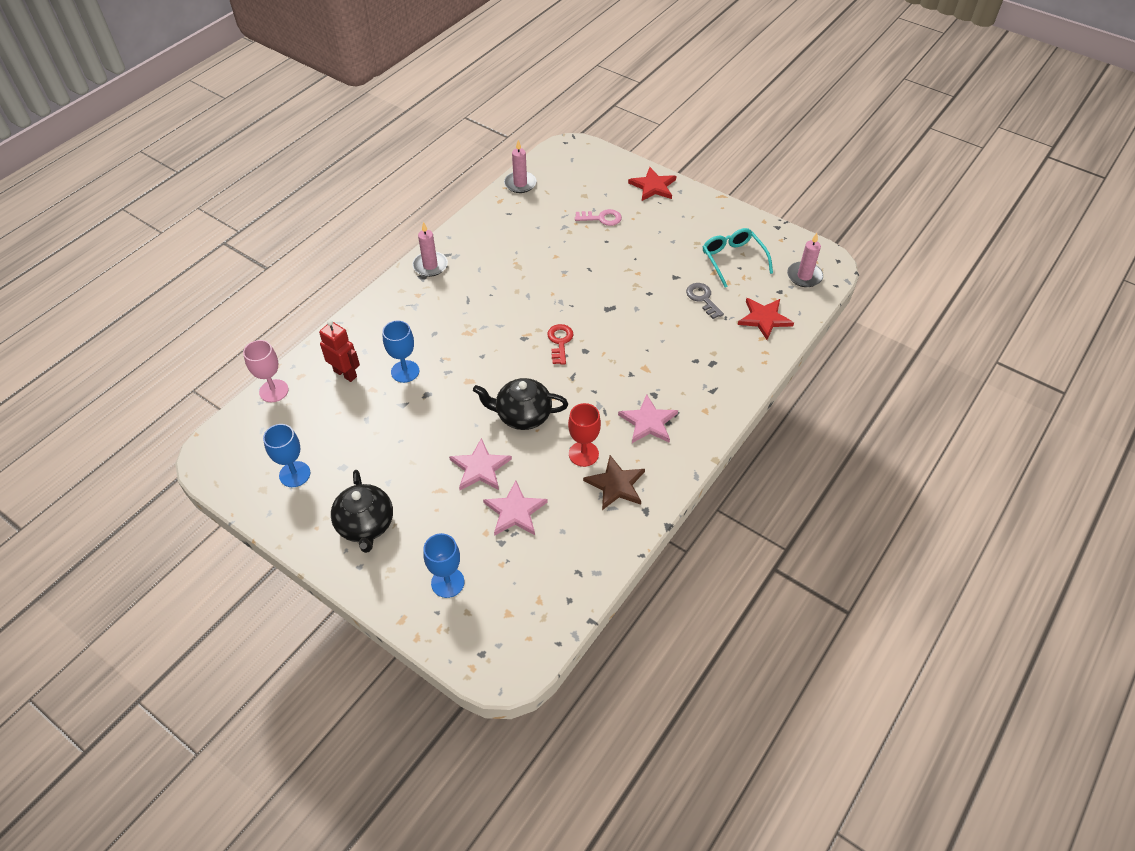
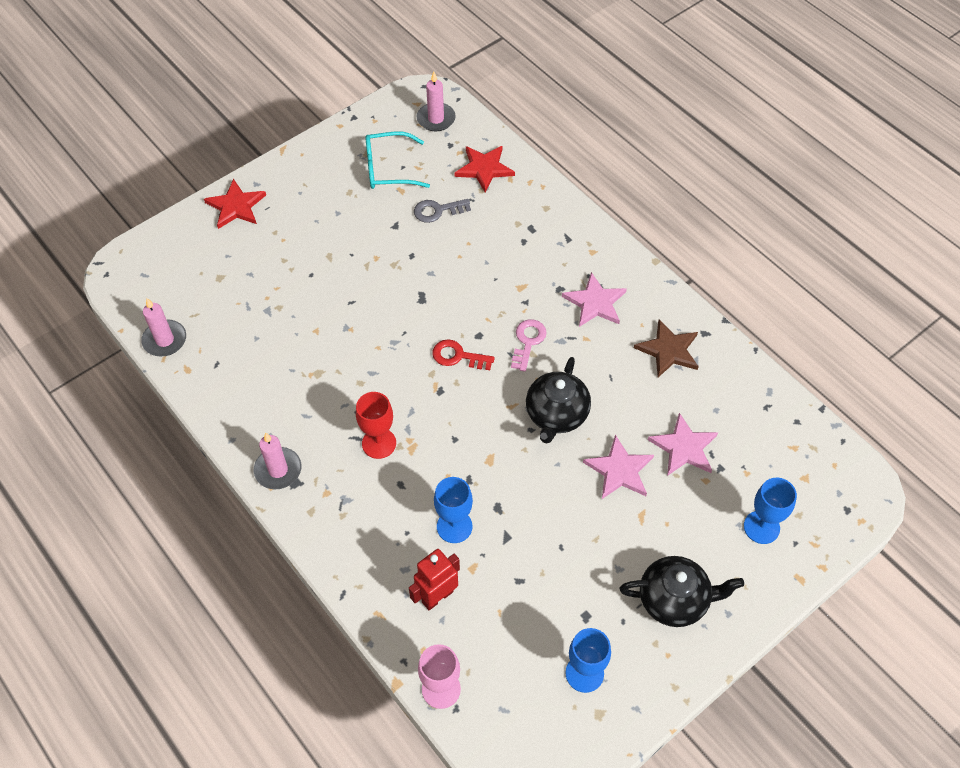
camera: 75 degrees left, 5 degrees up
(583, 454) = (623, 369): red goblet -> red goblet (379, 443)
(602, 218) = (270, 269): pink key -> pink key (528, 341)

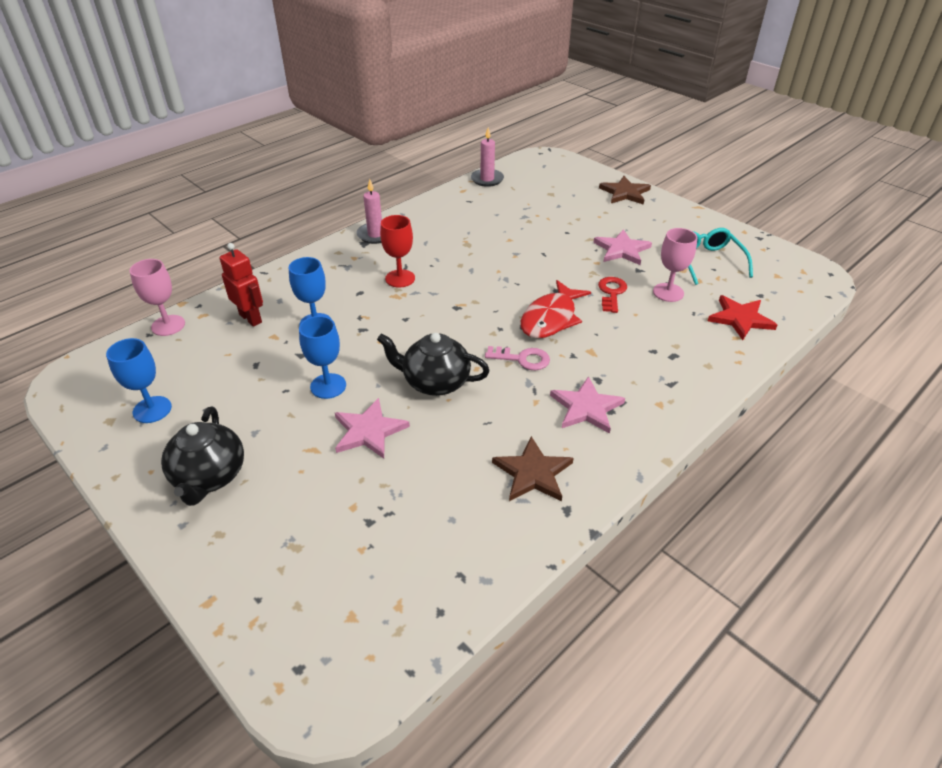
camera: 85 degrees right, 15 degrees down
(236, 206) = (625, 193): red star -> brown star
(436, 119) = (790, 284): pink candle -> none
(437, 211) = (668, 292): grey key -> pink goblet
(458, 356) = (496, 315): red key -> red key (611, 293)
(468, 311) = (551, 318): none -> red fish
(684, 447) = (397, 486): pink star -> pink star (622, 250)
(761, 527) = (284, 562): blue goblet -> blue goblet (328, 386)

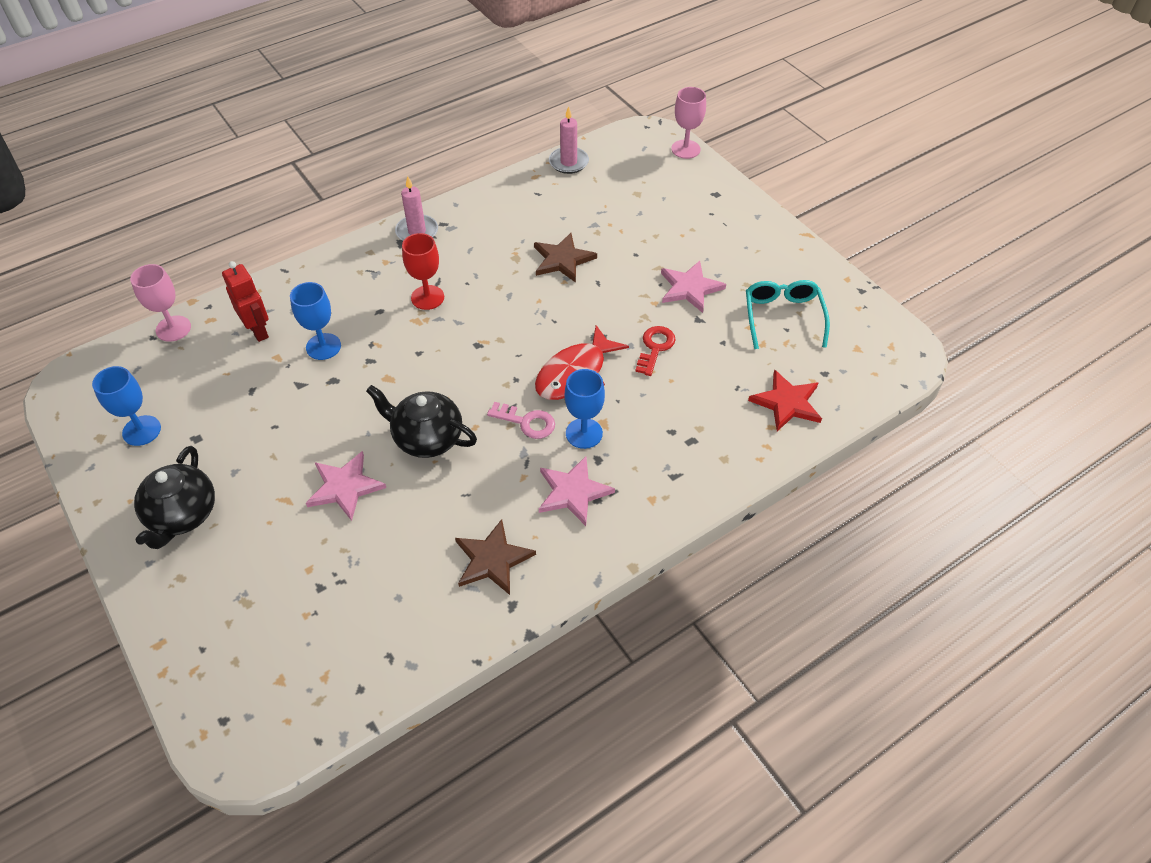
camera: 10 degrees right, 10 degrees up
(328, 386) = (318, 427): blue goblet -> blue goblet (584, 433)
(625, 193) = (726, 202): brown star -> brown star (562, 260)
(668, 292) = (719, 356): pink goblet -> pink goblet (685, 149)

